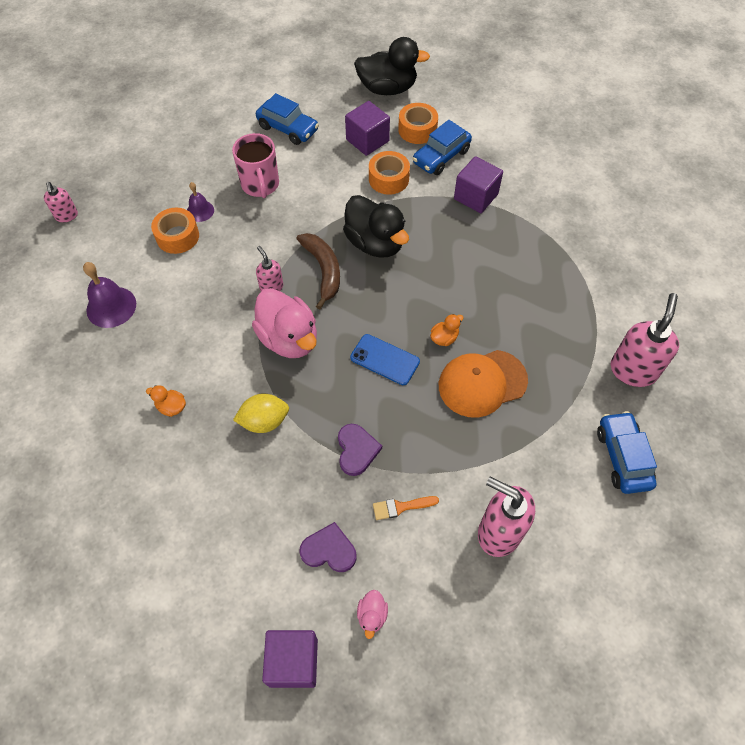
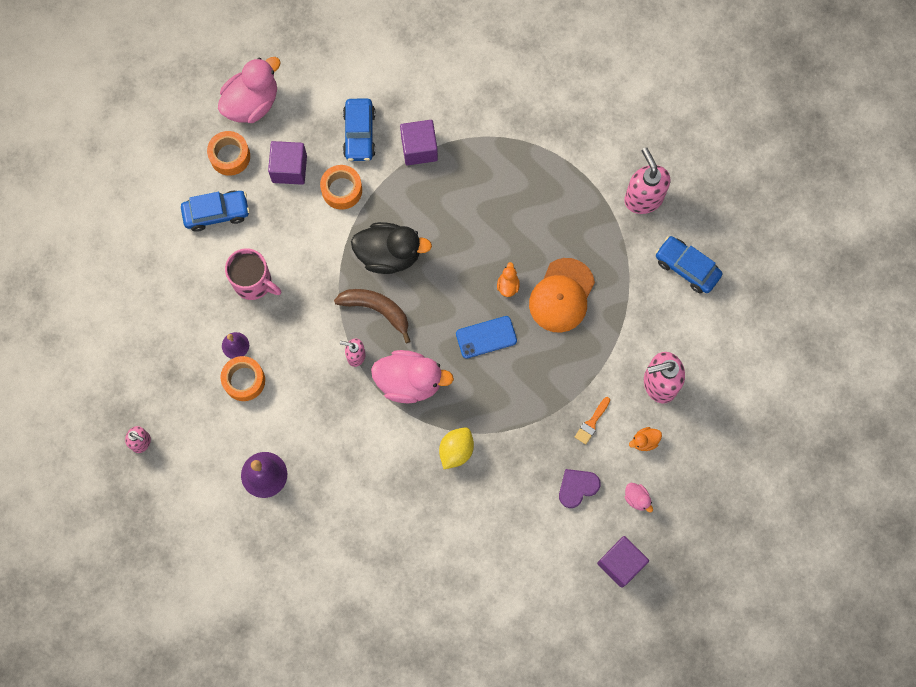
camera: 45 degrees left, 15 degrees up
(171, 407) = (388, 498): orange duck -> orange duck (644, 441)
(356, 450) = (531, 414): purple heart -> none
(387, 89) = (252, 103): black duck -> pink duck
(417, 130) = (316, 124): orange tape -> orange tape (230, 156)

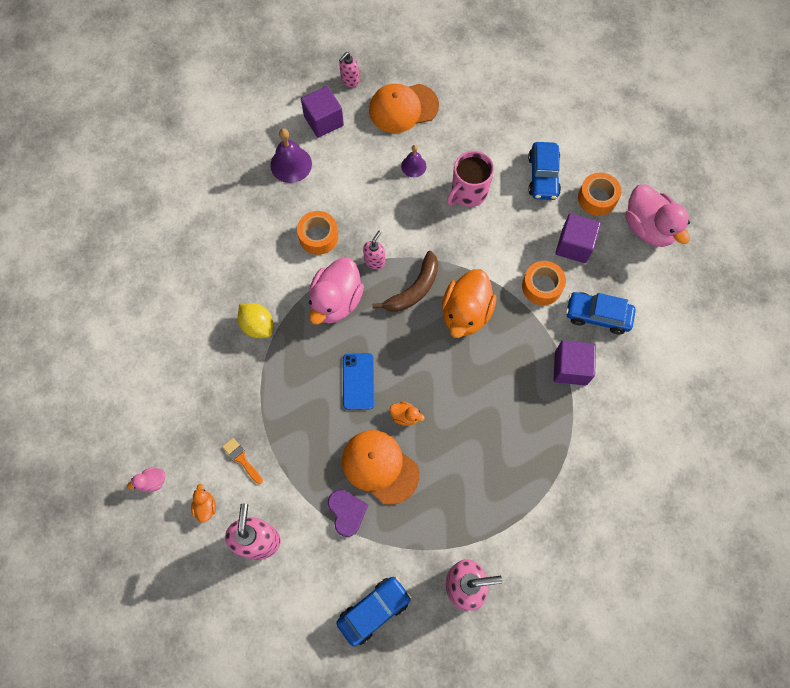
camera: 105 degrees right, 5 degrees down
(165, 374) = (403, 108): none -> orange cap
(244, 380) = (379, 166): orange tape -> orange tape (318, 236)
(389, 254) = (466, 313): black duck -> orange duck
(577, 487) = (184, 427): purple heart -> purple heart (347, 512)
(621, 563) = (98, 447): purple cube -> purple cube (323, 121)

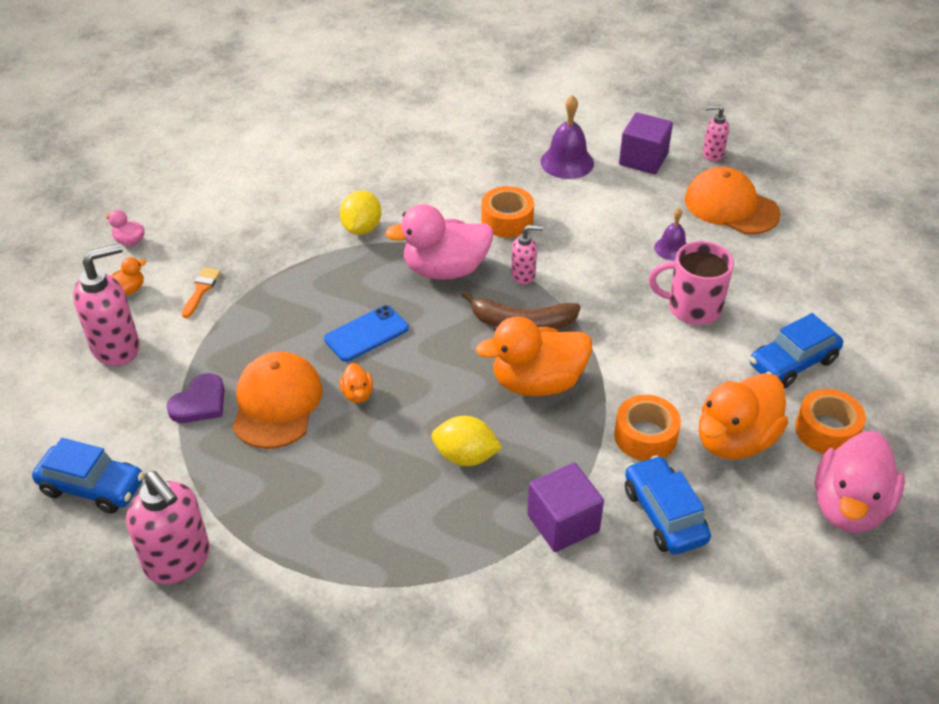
camera: 55 degrees right, 25 degrees down
(493, 387) = (465, 456): none -> yellow lemon
(574, 245) = (735, 440): purple cube -> orange duck

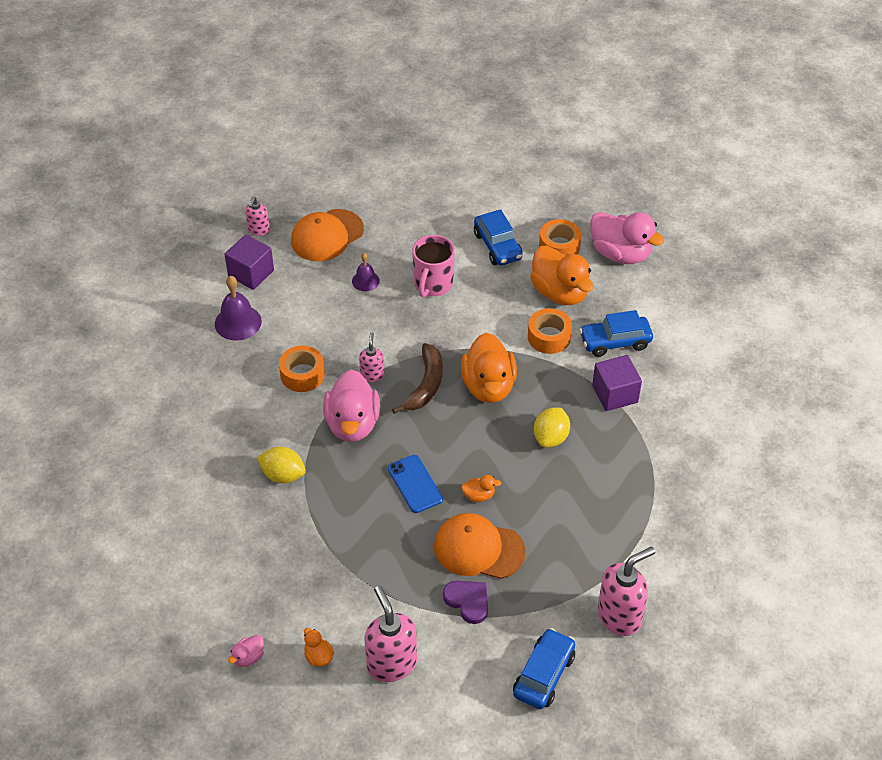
camera: 80 degrees left, 5 degrees up
(201, 290) = (333, 599): orange brush -> none

